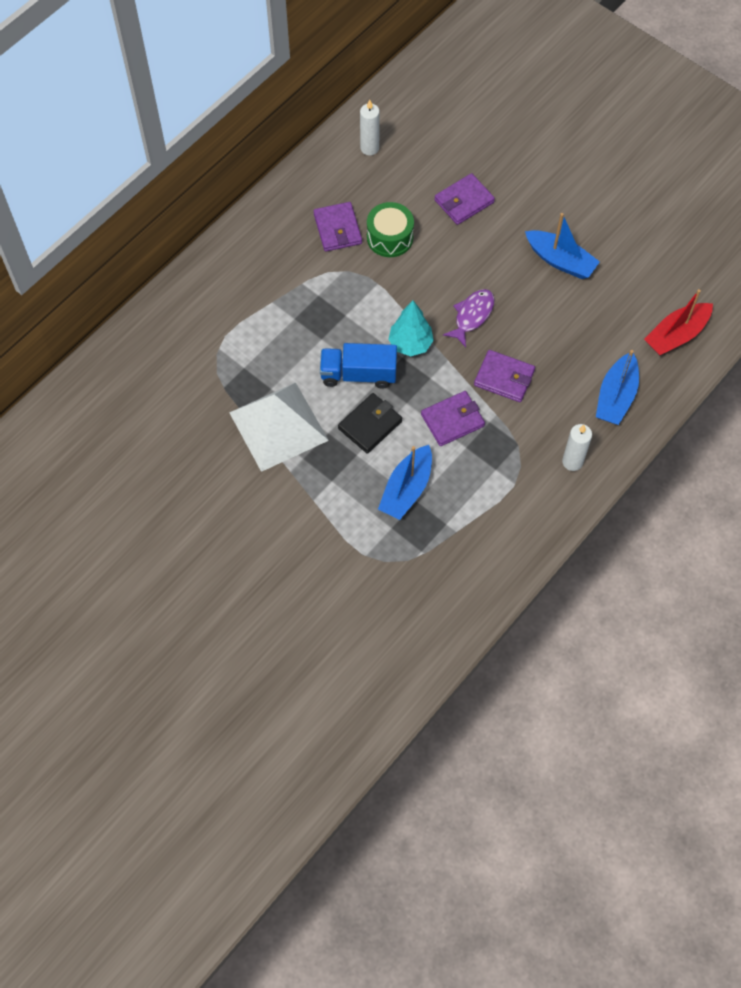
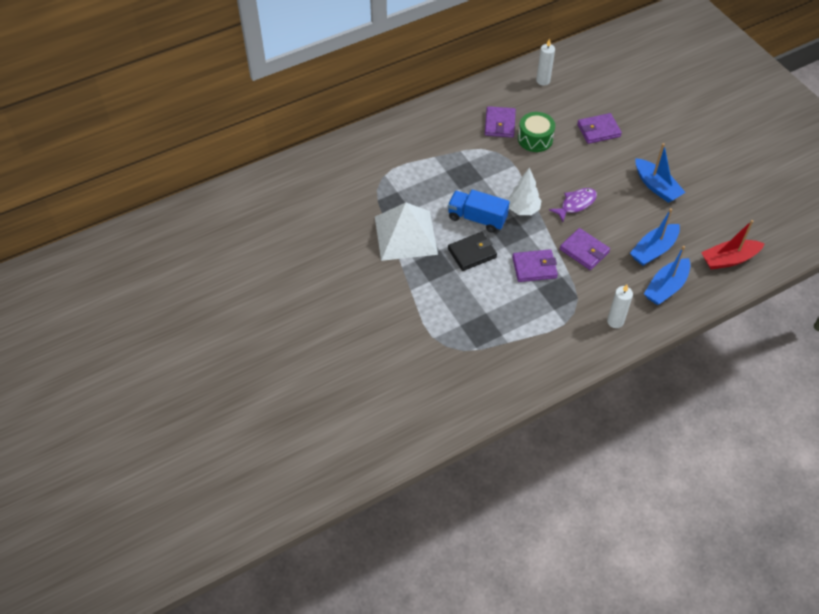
camera: 20 degrees right, 10 degrees down
(407, 489) = (482, 303): blue boat -> blue boat (654, 250)
(410, 344) = (523, 209): turquoise tree -> white tree

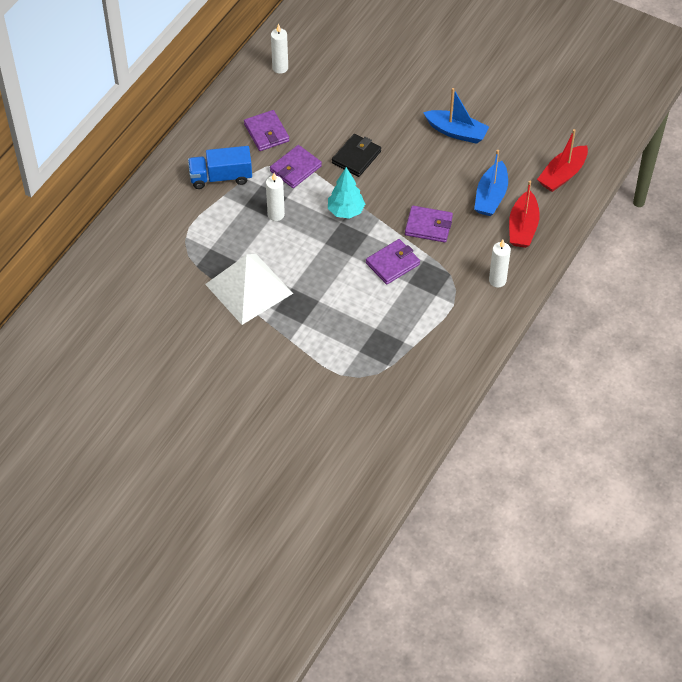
camera: 30 degrees left, 0 degrees up
(465, 188) = (276, 214): none -> white candle
(472, 253) = (325, 277): black wallet -> black wallet (356, 157)
(477, 218) = (307, 240): blue truck -> blue truck (221, 177)
(523, 209) = (345, 211): white tree -> turquoise tree
(535, 139) = (311, 133): green drum -> none
(576, 204) = (392, 183): purple fish -> none
(598, 130) = (367, 98): purple wallet -> purple wallet (295, 169)
(666, 287) = (523, 227): blue boat -> red boat

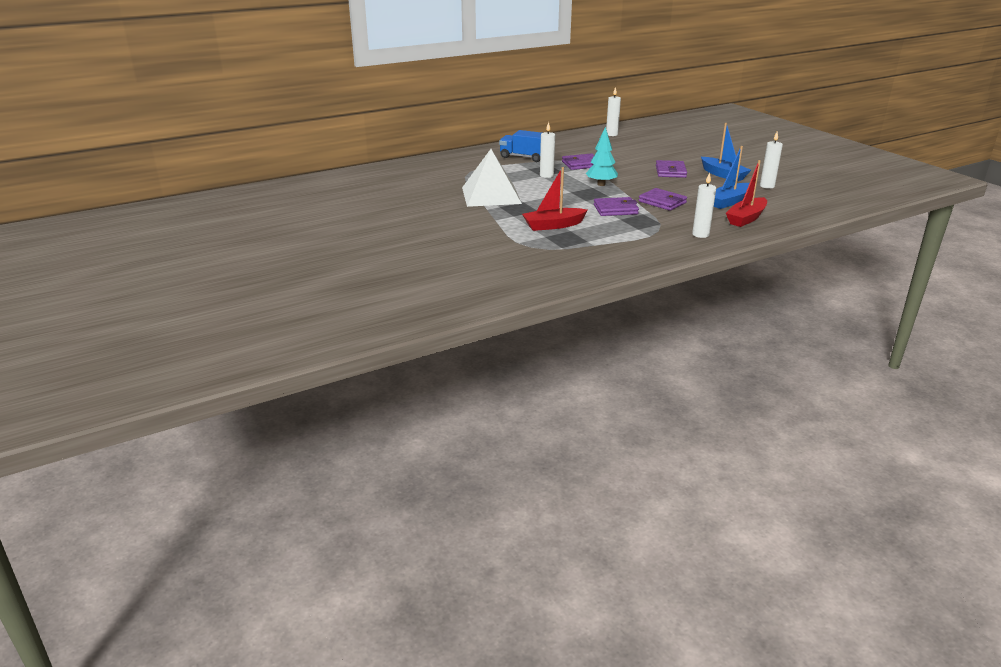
camera: 30 degrees right, 25 degrees down
(266, 133) = (576, 150): purple wallet -> purple wallet (670, 171)
(356, 157) = (632, 169): black wallet -> none
(511, 142) = (767, 186): none -> white candle
(562, 175) = (803, 206): red boat -> red boat (553, 225)

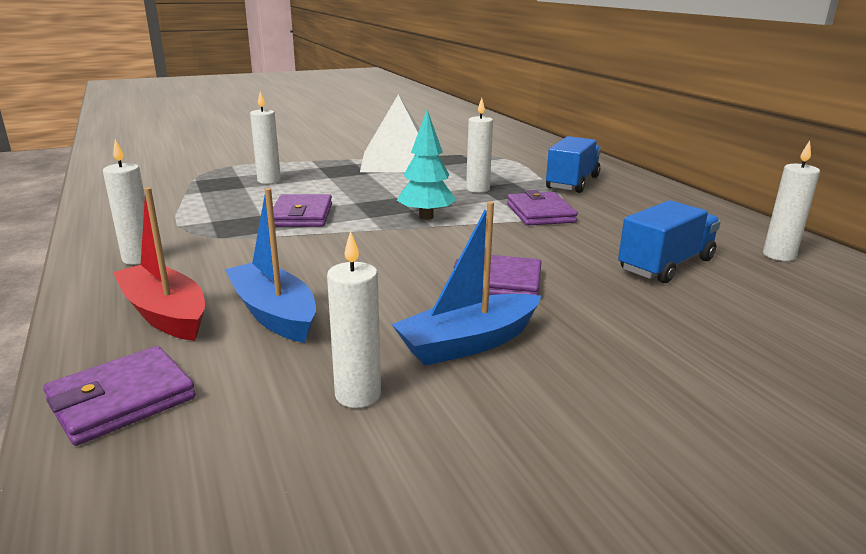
camera: 95 degrees right, 5 degrees down
(553, 225) = (269, 181): red boat -> white candle
(634, 149) = (665, 265): none -> blue truck
(662, 202) = (313, 250): purple wallet -> purple wallet (122, 400)

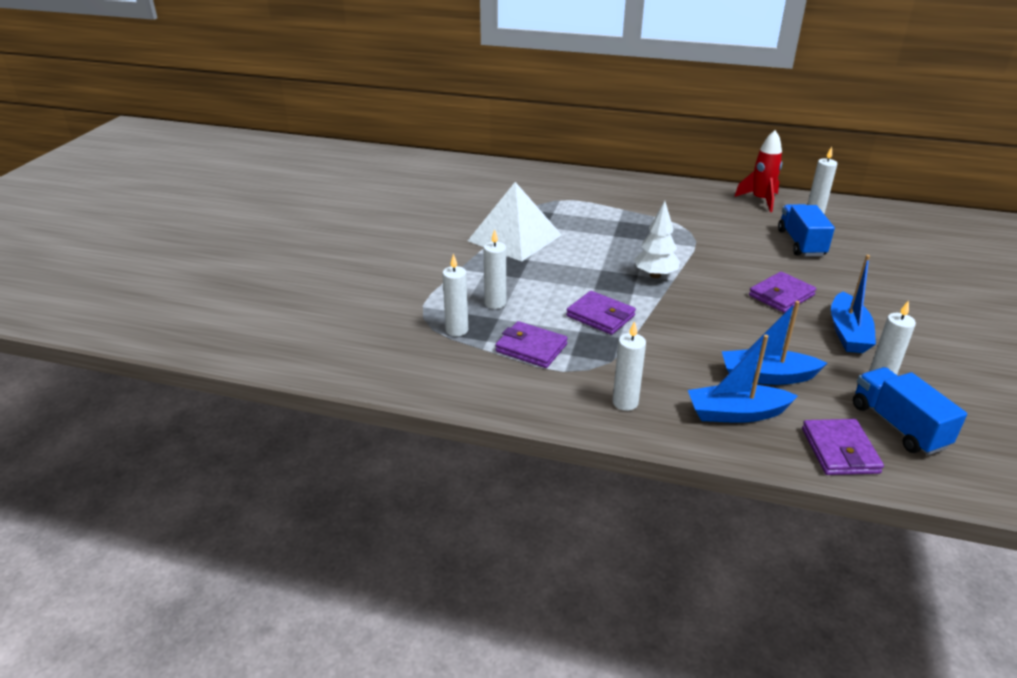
camera: 50 degrees left, 10 degrees up
(165, 314) = (736, 413): red boat -> blue boat
(426, 217) = (655, 275): turquoise tree -> white tree
(477, 189) = (619, 237): white candle -> white candle (457, 330)
(540, 213) = (689, 239): purple wallet -> purple wallet (531, 348)
(572, 183) = (644, 204): blue truck -> blue truck (898, 426)
(725, 223) = (760, 200): none -> red rocket

